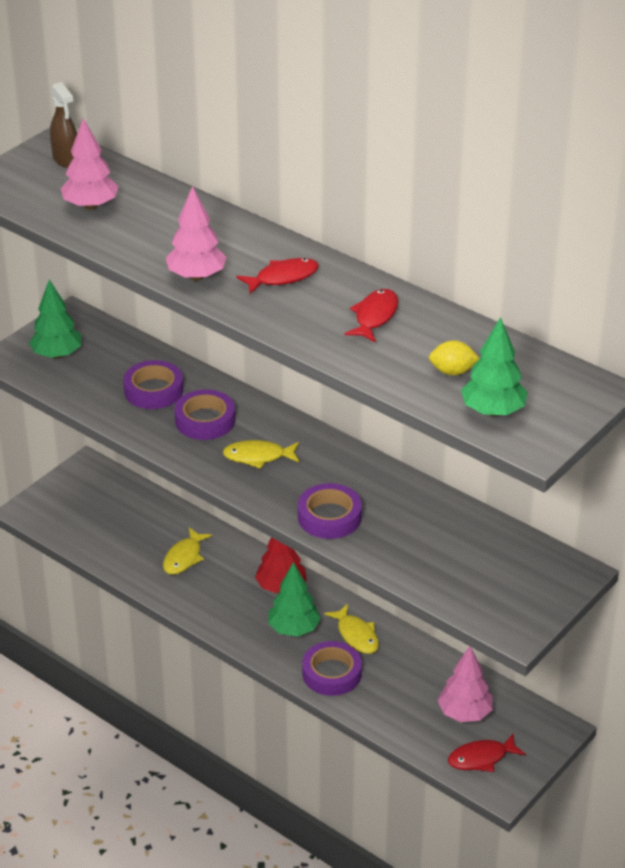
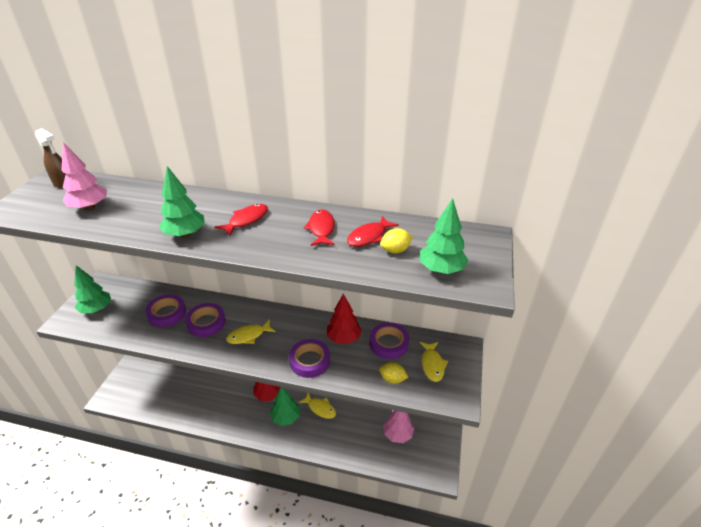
camera: 25 degrees left, 0 degrees up
(184, 557) = (208, 395): yellow fish -> yellow fish (432, 365)
(196, 276) = (185, 234): pink tree -> green tree
(331, 673) = (318, 437): purple tape -> purple tape (388, 343)
(397, 503) = (343, 338): none -> red tree
(436, 576) = (392, 379): none -> yellow lemon
(481, 758) = (420, 459): red fish -> red fish (369, 236)

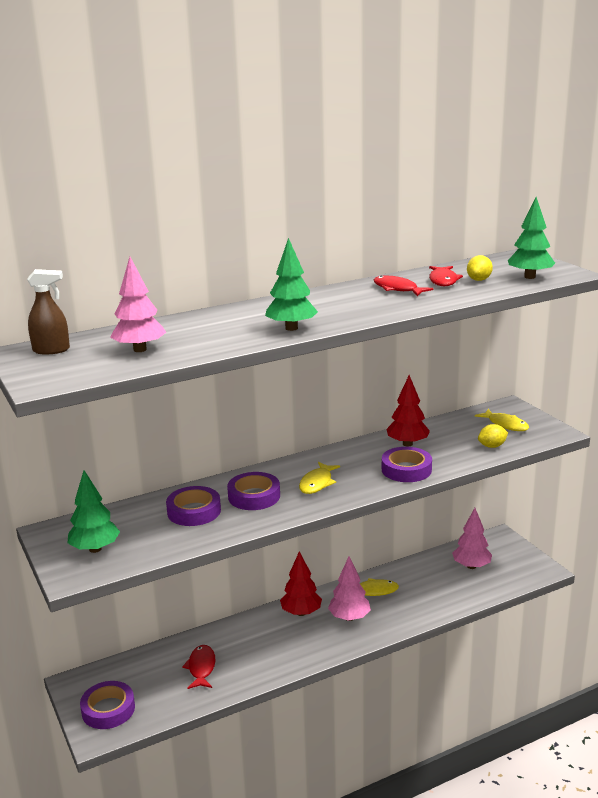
camera: 40 degrees left, 15 degrees down
(246, 220) = (322, 305): red fish -> red fish (201, 668)
(286, 417) = (349, 617): green tree -> pink tree
(388, 343) = (450, 429): purple tape -> purple tape (108, 709)

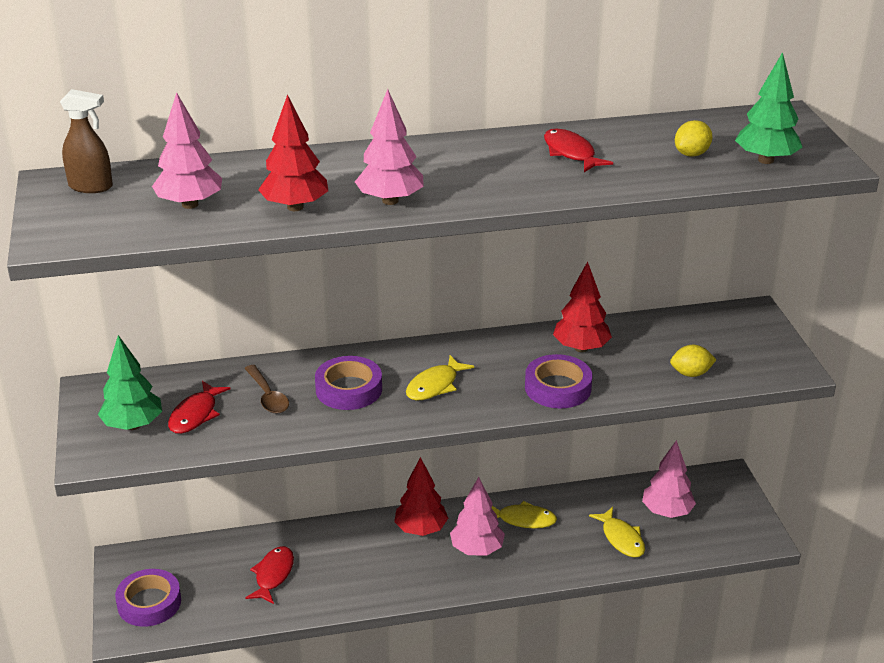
camera: 15 degrees right, 10 degrees up
(194, 511) = (268, 396): purple tape -> brown spoon
(223, 340) = (295, 207): none -> red tree
(291, 328) = (390, 201): green tree -> pink tree
(443, 281) = (642, 147): red fish -> red fish (195, 415)
(505, 425) = (729, 343): yellow fish -> yellow fish (621, 538)

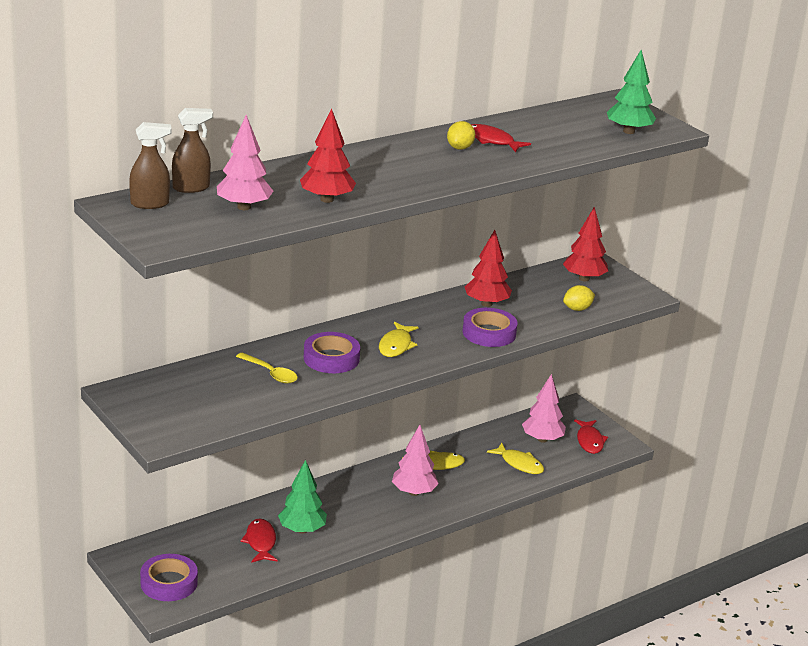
camera: 25 degrees left, 5 degrees down
(133, 425) = (177, 411): green tree -> green tree (302, 530)
(156, 172) = (191, 188): none -> brown spray bottle
(195, 415) = (222, 395): red fish -> red fish (589, 441)
(268, 396) = (270, 373): brown spoon -> yellow spoon
(390, 201) = (393, 187): pink tree -> none
(421, 529) = (360, 487): red tree -> red tree (584, 278)
(691, 154) = (576, 133): yellow lemon -> yellow lemon (460, 148)

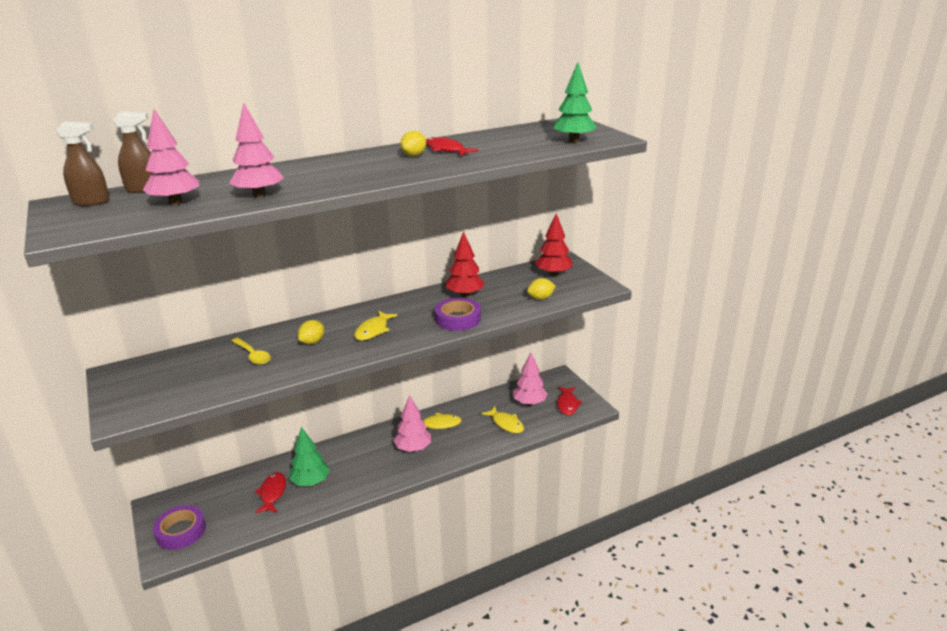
camera: 10 degrees right, 0 degrees up
(327, 199) = (259, 195): red tree -> pink tree
(331, 358) = (312, 342): purple tape -> yellow lemon

